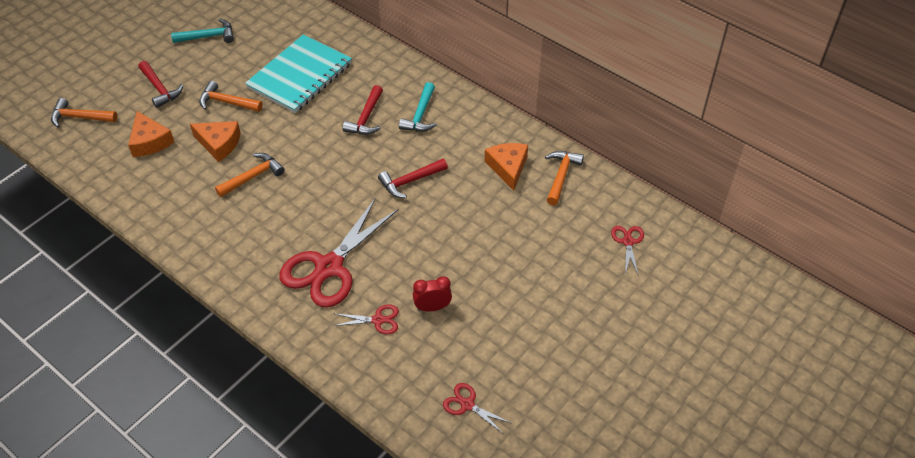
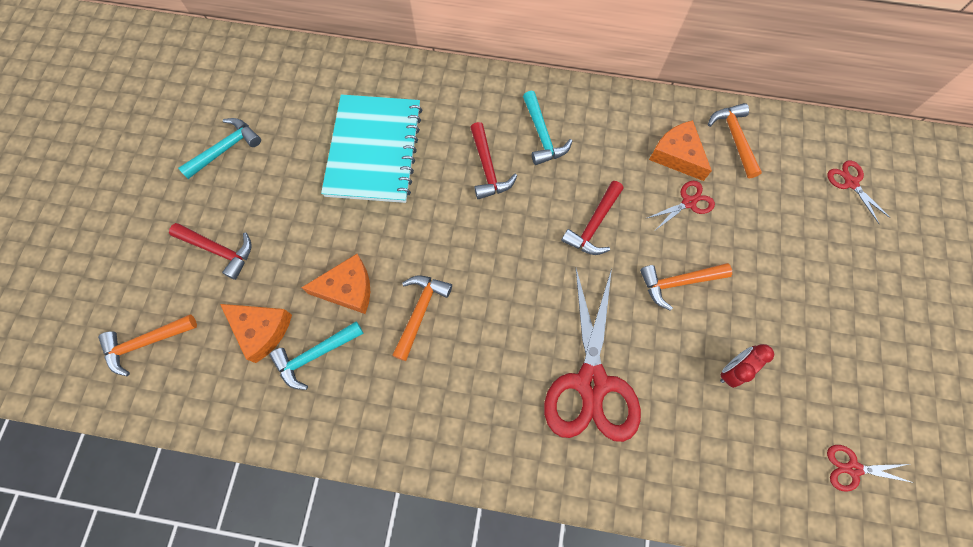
camera: 30 degrees left, 20 degrees up
(169, 169) = (314, 355): none -> turquoise hammer
(226, 102) = (315, 228): orange hammer -> orange hammer (678, 282)
(378, 320) = (691, 419): red scissors -> red scissors (688, 202)

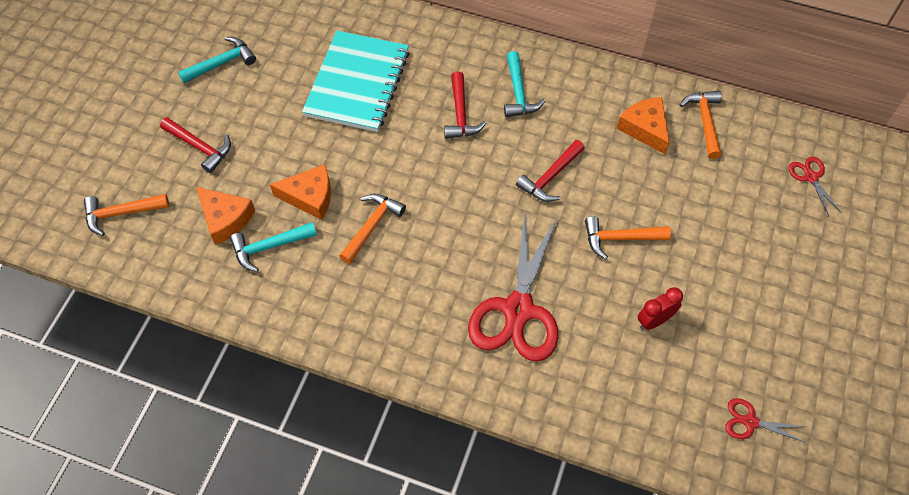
camera: 10 degrees right, 10 degrees down
(688, 202) = (646, 171): red scissors -> none

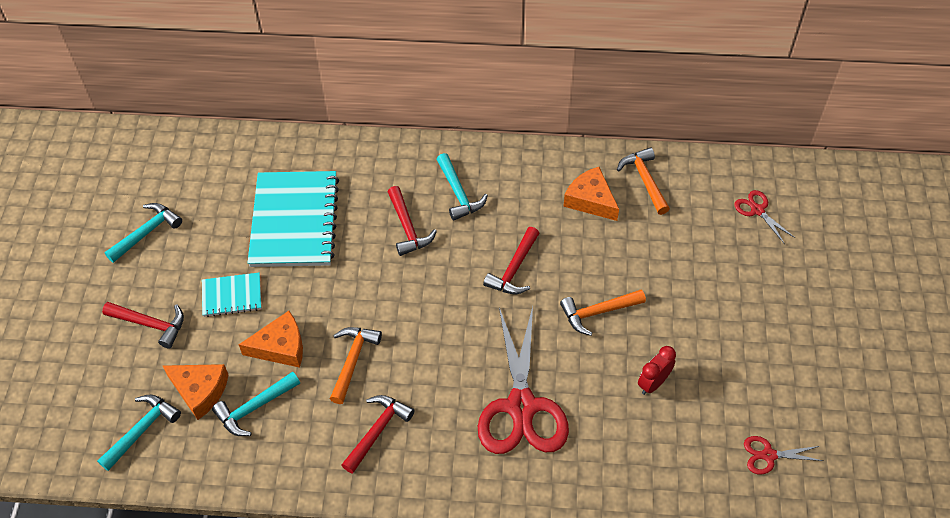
camera: 15 degrees left, 5 degrees down
(121, 213) = (87, 413): orange hammer -> none
(164, 241) = (142, 430): none -> turquoise hammer
(280, 139) = (232, 296): none -> turquoise notebook
(375, 297) = (377, 431): none -> red hammer

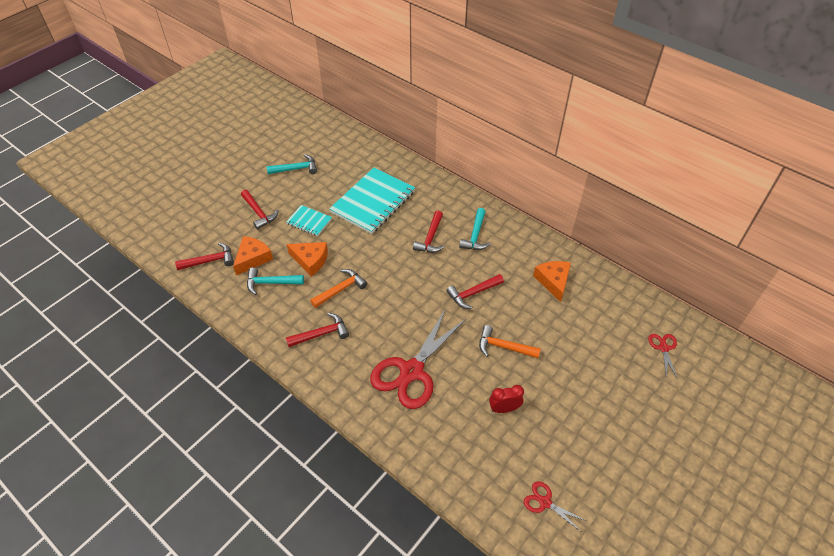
camera: 35 degrees right, 5 degrees down
(142, 430) = (210, 261): turquoise hammer -> red hammer
(200, 391) = (253, 258): orange cheese -> orange cheese turned 120 degrees counterclockwise
(644, 180) = (599, 289): orange hammer -> none

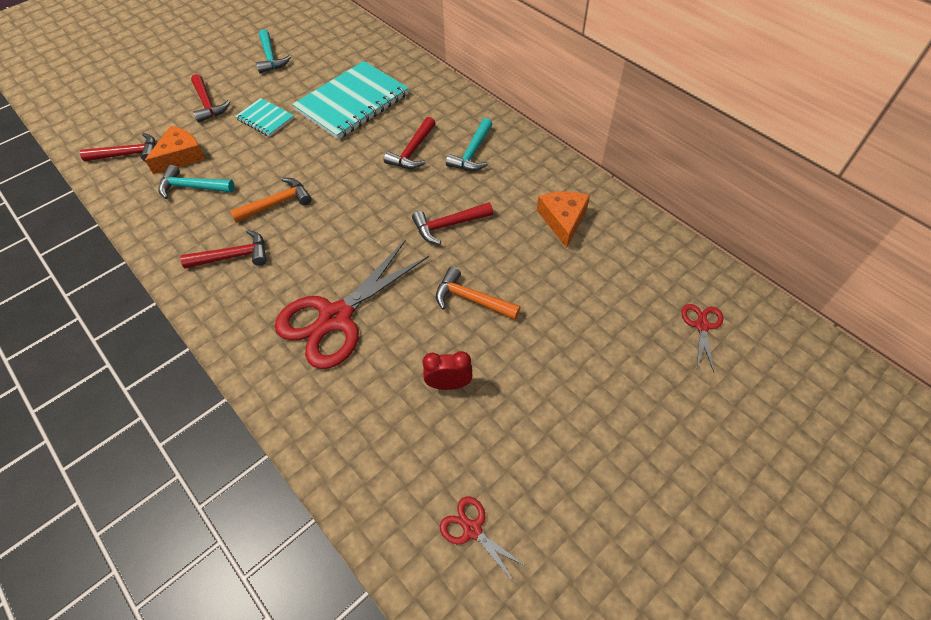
camera: 10 degrees right, 5 degrees up
(296, 169) = (270, 58): turquoise hammer -> turquoise hammer turned 75 degrees clockwise
(310, 260) = (251, 165): orange cheese -> none

